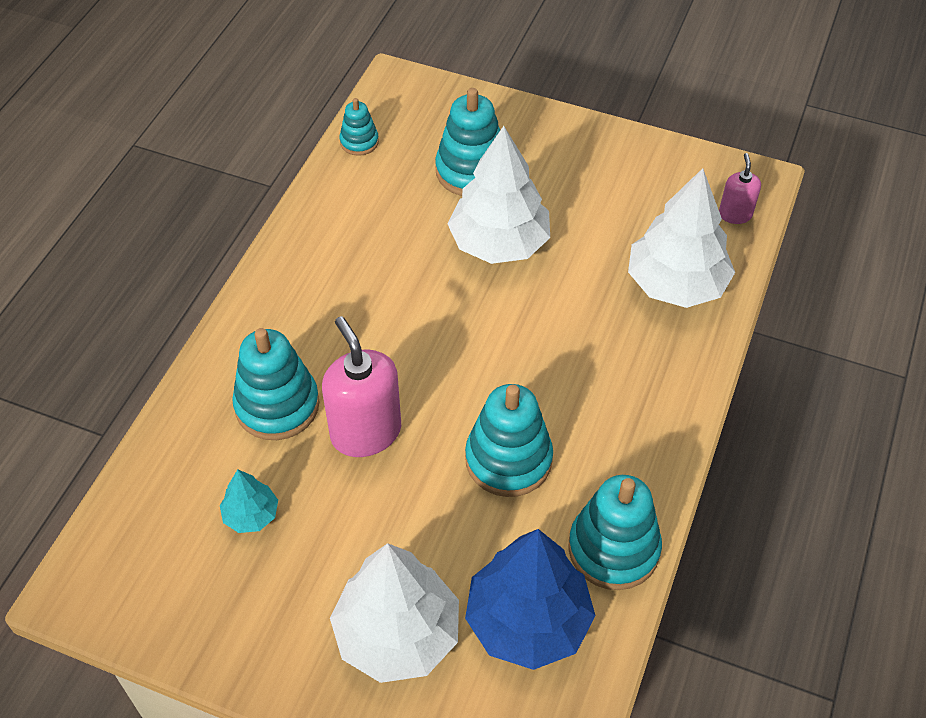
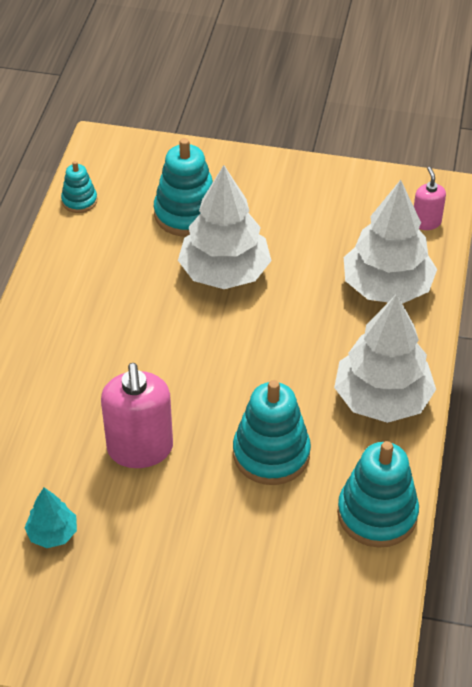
camera: 10 degrees left, 5 degrees down
(277, 405) = (55, 437): turquoise stacking toy -> none
(366, 432) = (140, 449): pink soap dispenser -> pink soap dispenser turned 150 degrees counterclockwise
(397, 634) = (204, 612): white tree -> white tree (382, 399)
(528, 621) = (316, 584): blue tree -> none

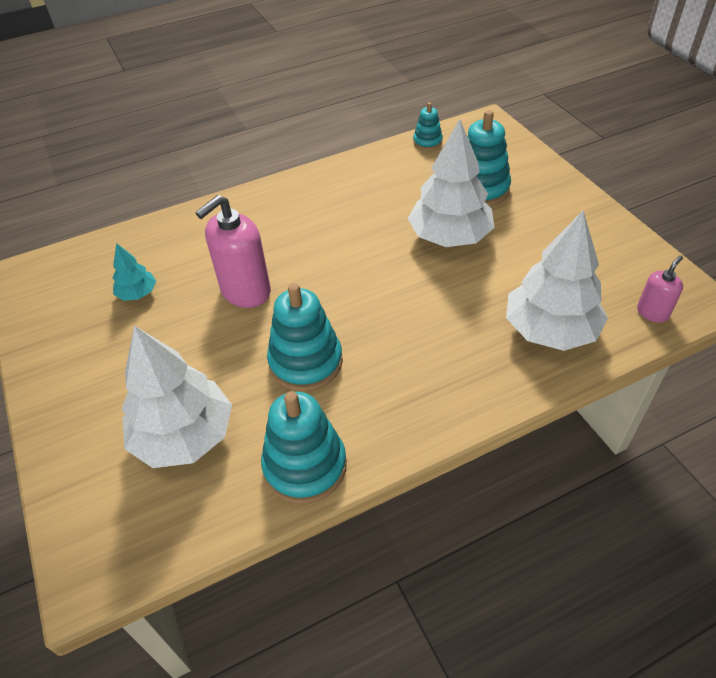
camera: 55 degrees right, 0 degrees up
(382, 399) = (429, 397): white tree -> white tree (184, 436)

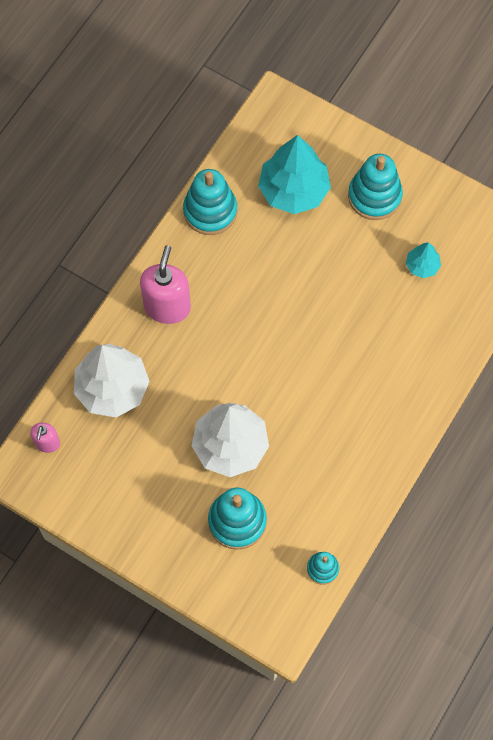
camera: 145 degrees right, 20 degrees up
(184, 436) = (294, 190): white tree -> turquoise tree
(245, 291) = (346, 309): pink soap dispenser -> pink soap dispenser (167, 307)
(306, 362) = (259, 276): turquoise stacking toy -> turquoise stacking toy (374, 196)

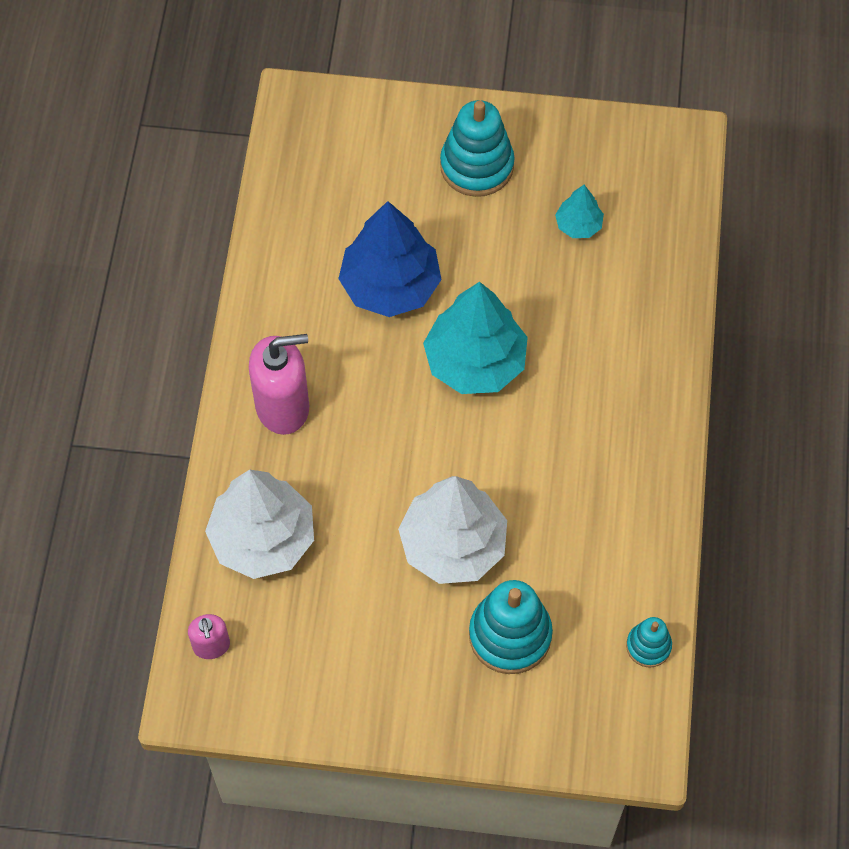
camera: 25 degrees left, 5 degrees down
(167, 307) = (283, 406): pink soap dispenser -> pink soap dispenser turned 90 degrees clockwise
(210, 211) = (278, 266): turquoise stacking toy -> none
(276, 255) = (390, 285): none -> blue tree
(294, 190) = (372, 199): turquoise tree -> turquoise tree (475, 362)

